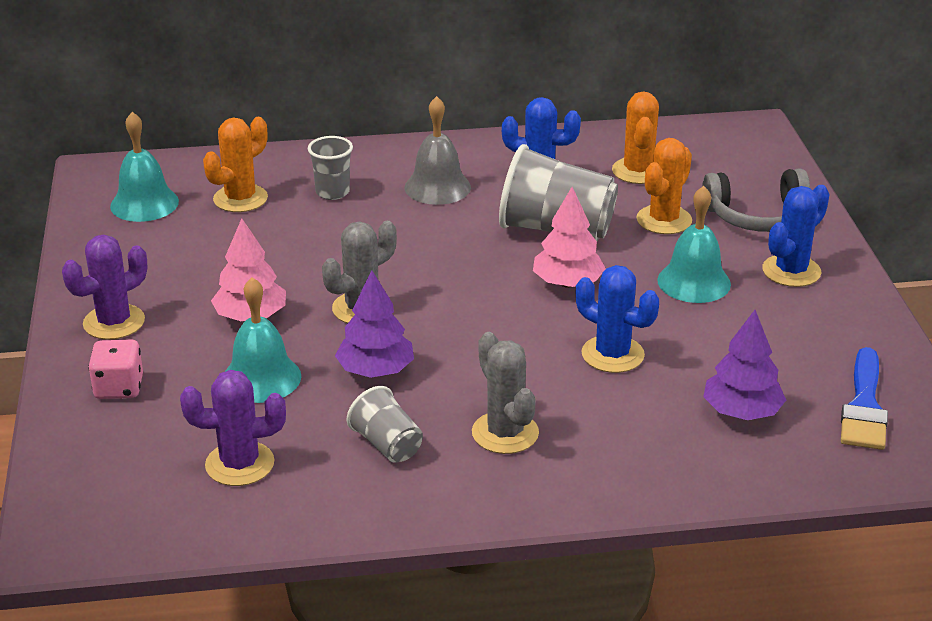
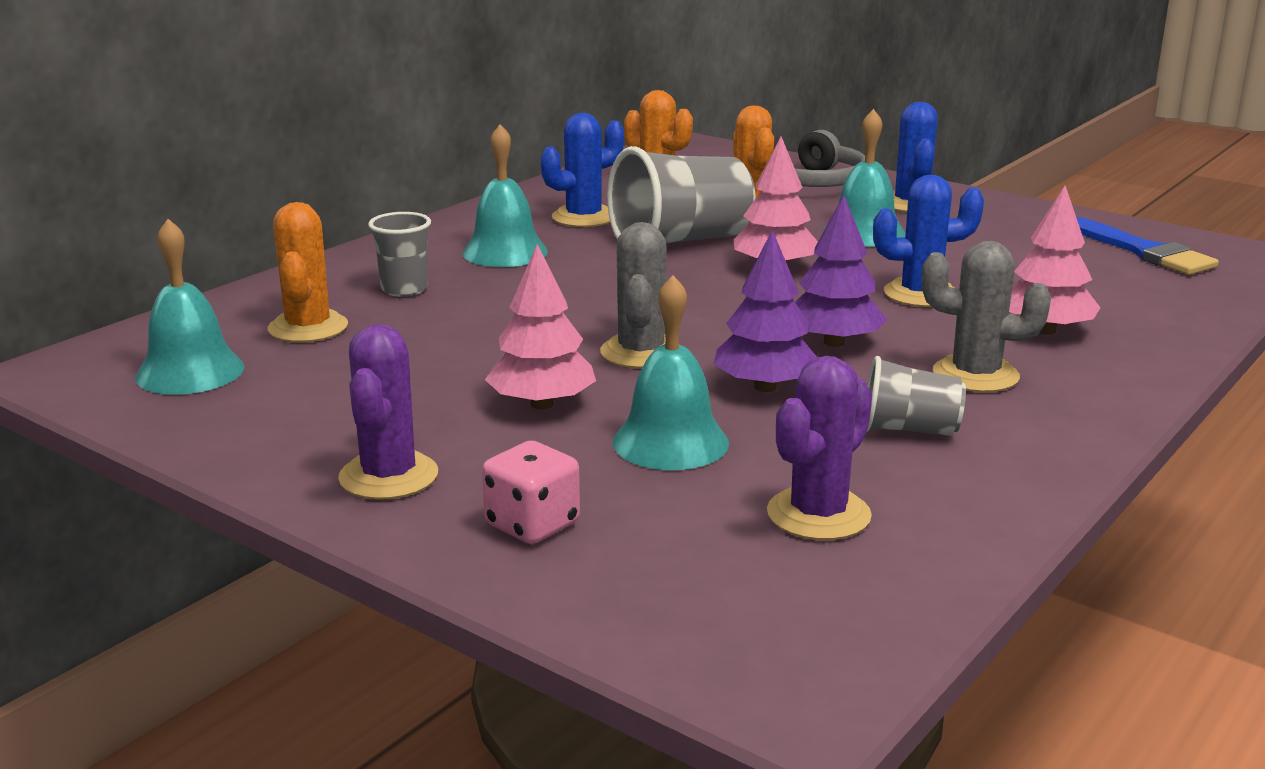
camera: 45 degrees left, 10 degrees down
(437, 187) = (505, 252): grey bell -> turquoise bell
(625, 428) = (1045, 330): none -> pink tree
(741, 412) = (1089, 287): purple tree -> purple tree (834, 342)

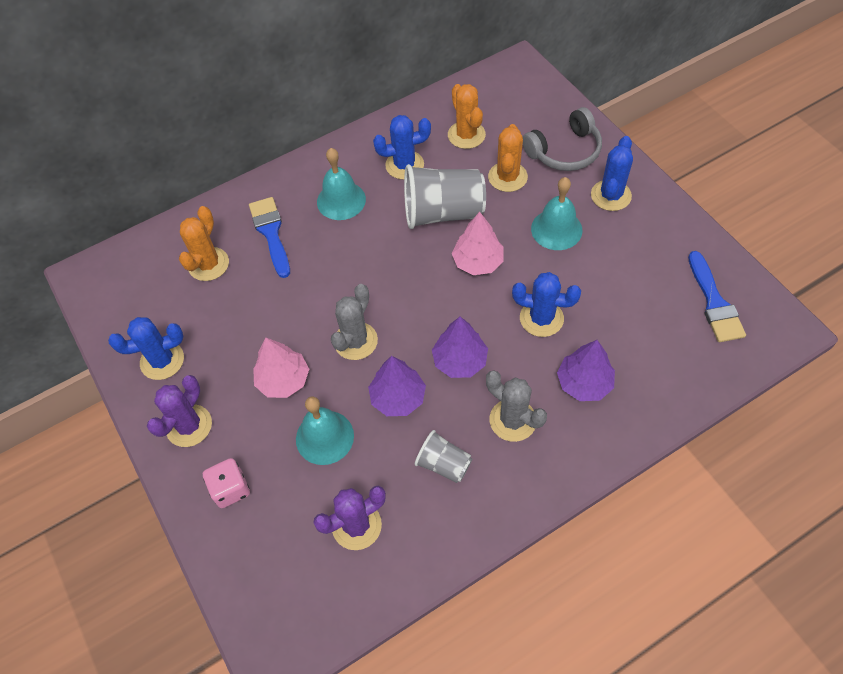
camera: 25 degrees right, 35 degrees up
(190, 372) = (140, 296): turquoise bell -> none
(281, 423) = (162, 360): none -> blue cactus
(404, 289) = (271, 233): grey cup -> blue brush
(1045, 330) = (584, 383): pink tree -> purple tree

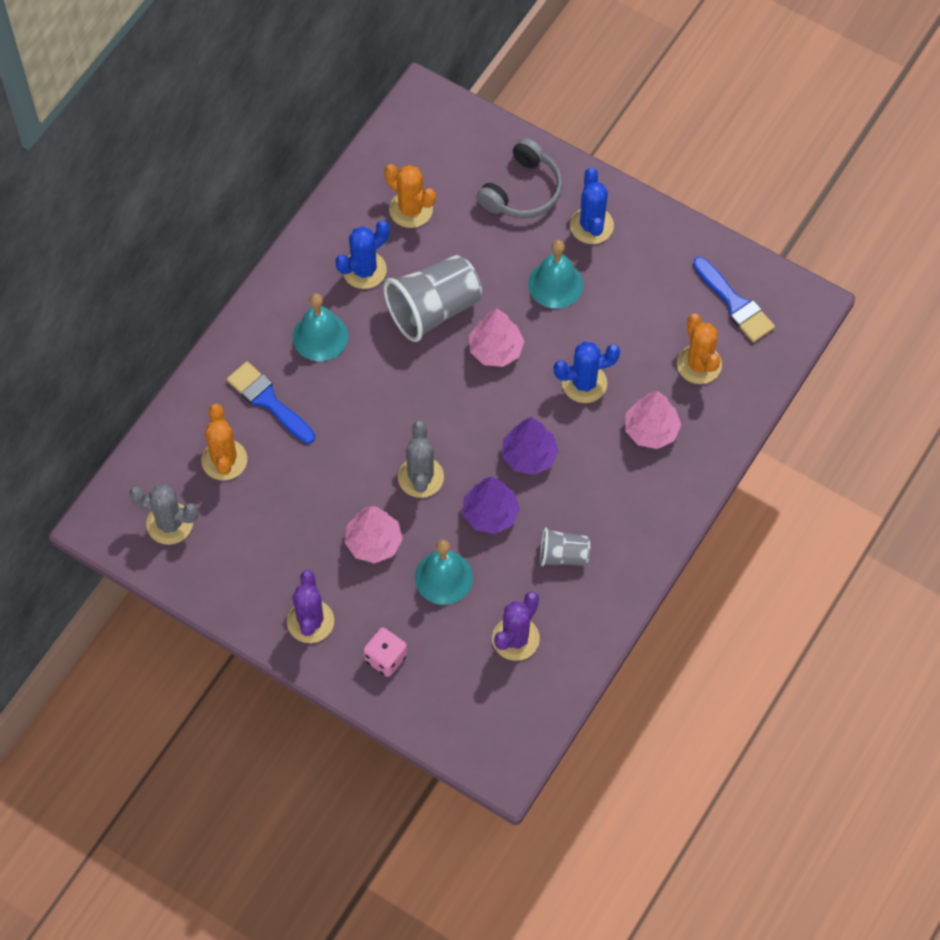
camera: 30 degrees left, 5 degrees up
(162, 360) = (243, 574): blue cactus -> none
(507, 177) = (479, 243): orange cactus -> orange cactus (699, 364)
(513, 420) = (604, 491): grey cactus -> grey cactus (169, 524)
(584, 383) = (651, 430): purple tree -> pink tree

